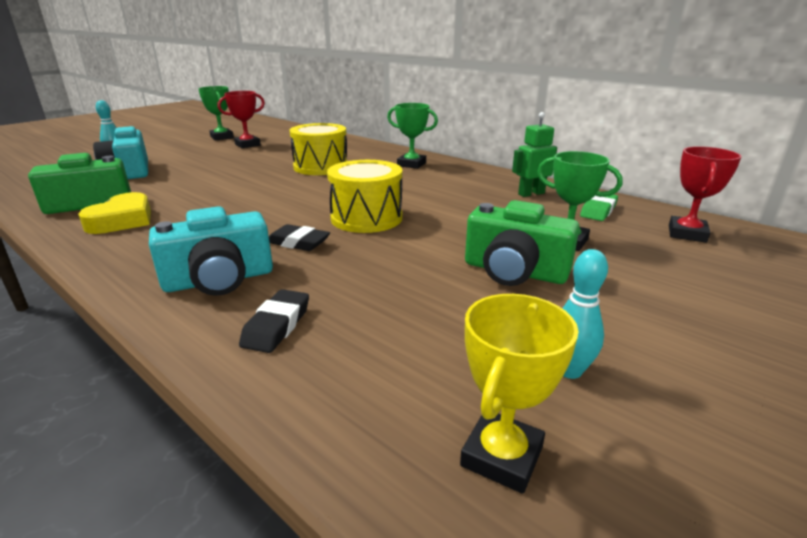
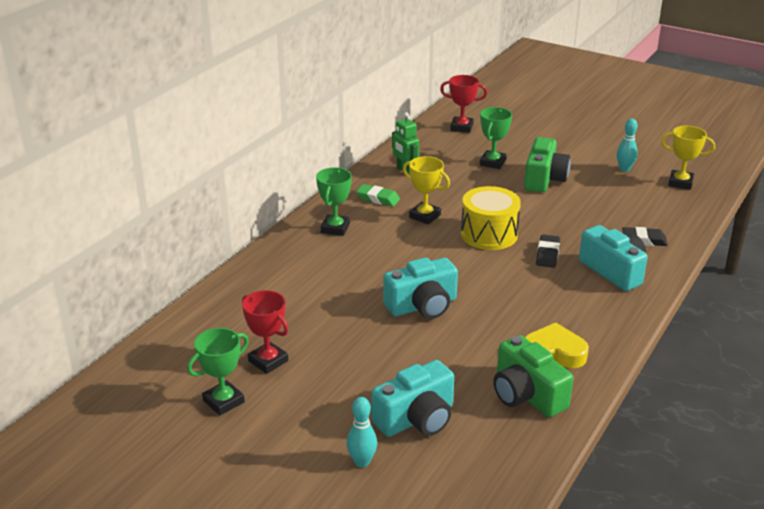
camera: 100 degrees left, 5 degrees up
(261, 182) = (422, 306): none -> turquoise camera
(321, 167) = (358, 280): yellow drum -> none
(421, 194) = (425, 216): none -> yellow trophy
(598, 211) = (432, 149): green eraser -> green eraser (378, 198)

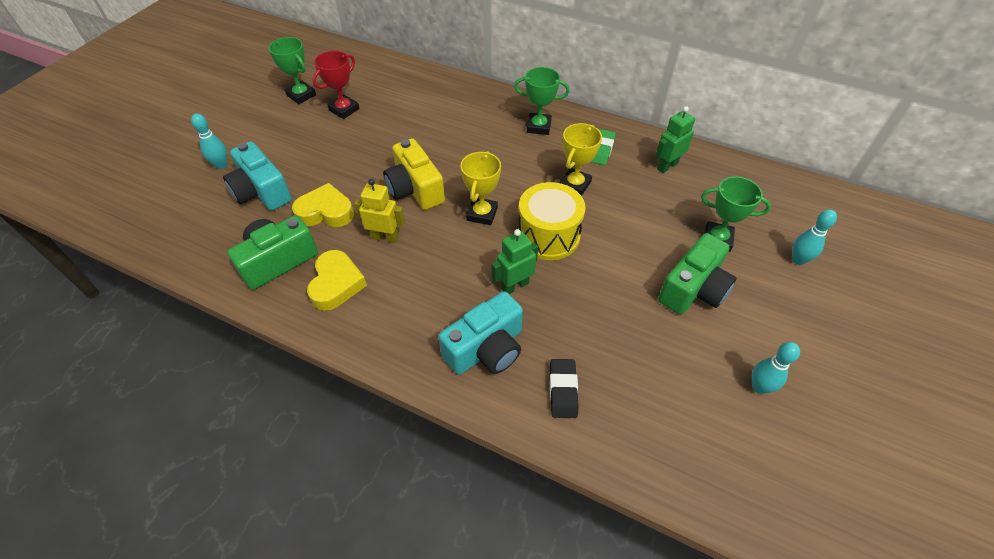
camera: 85 degrees right, 20 degrees up
(422, 306) = (415, 189): turquoise camera -> yellow camera
(453, 365) = (326, 212): none -> yellow heart
(461, 127) = (799, 209): red trophy -> none
(491, 324) = (385, 237): none -> yellow robot
(513, 137) = (798, 260): none -> turquoise bowling pin
(544, 179) = (693, 289): green camera -> green camera turned 60 degrees counterclockwise
(547, 254) = (514, 286): black eraser -> green robot
(680, 183) = (744, 463): yellow trophy -> yellow trophy (482, 214)

